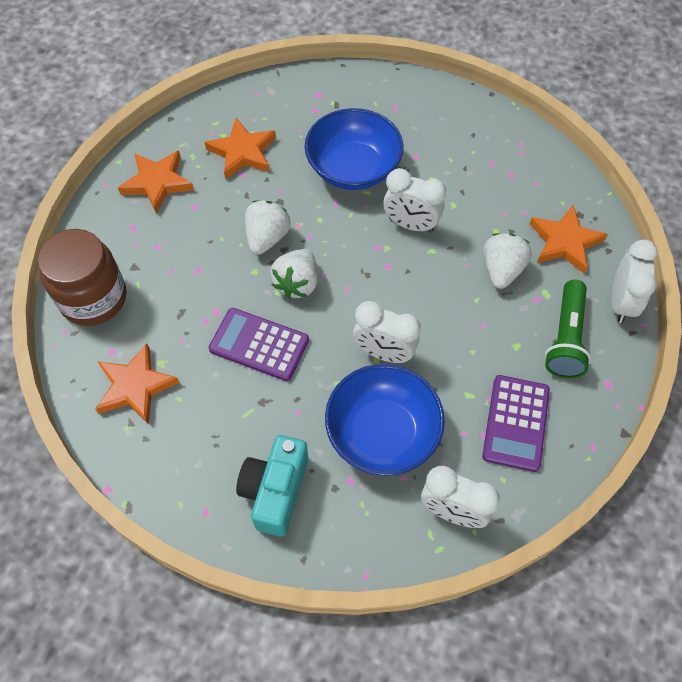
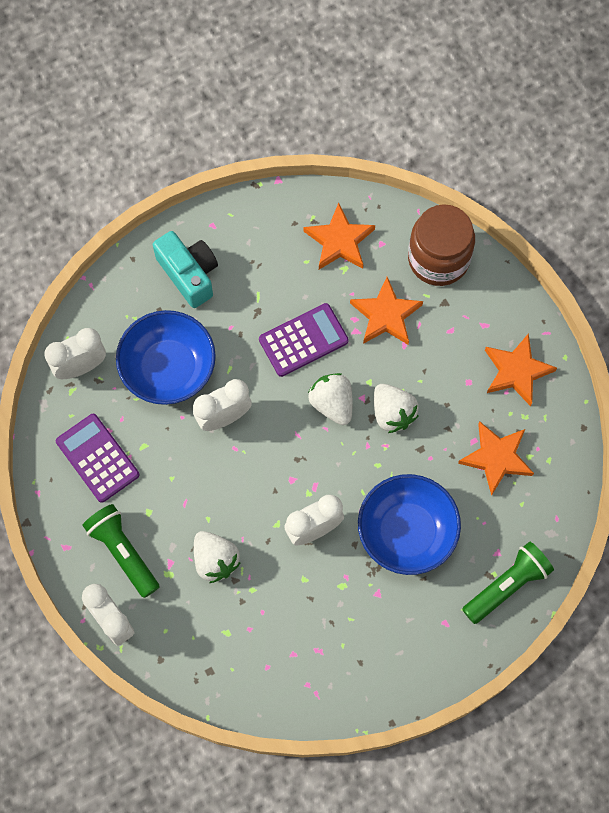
camera: 130 degrees right, 10 degrees up
(333, 91) = (507, 586): none -> green flashlight
(564, 242) = (196, 633): orange star -> orange star (386, 315)

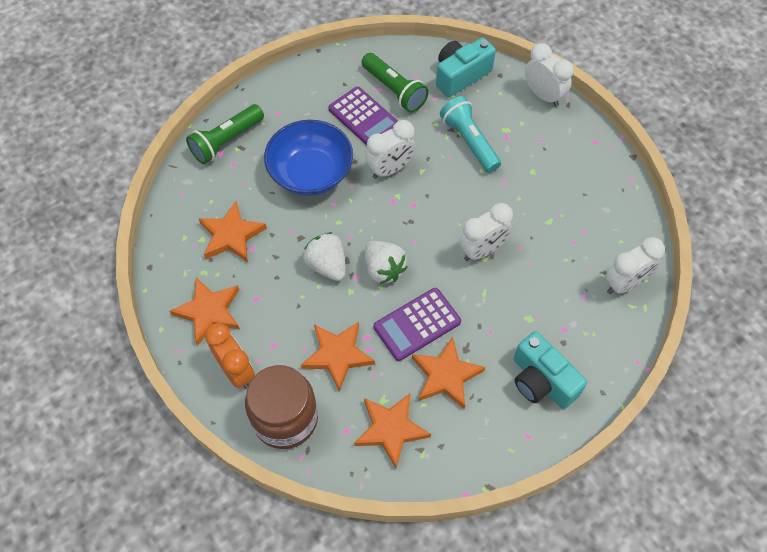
camera: 175 degrees right, 10 degrees down
(97, 458) = (587, 208): purple calculator -> purple calculator (364, 118)
(123, 552) = (546, 141): green flashlight -> green flashlight (394, 90)
(168, 368) = (542, 288): blue bowl -> none
(210, 663) = (460, 75): none -> turquoise camera
(215, 560) = (469, 141): white strawberry -> turquoise flashlight
(281, 286) = (446, 375): none -> orange star
(486, 308) = (236, 371): none -> orange clock

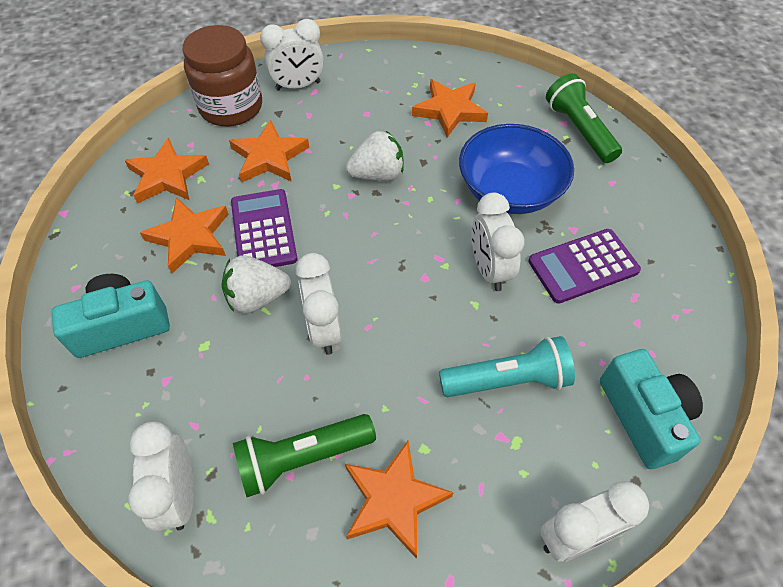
camera: 110 degrees right, 5 degrees down
(209, 312) = (369, 80): orange star -> orange star (394, 500)
(236, 371) = (298, 86): orange clock -> white clock
(383, 269) = (348, 221): white strawberry -> white strawberry (257, 298)
(394, 90) = (628, 315): green flashlight -> green flashlight (302, 458)

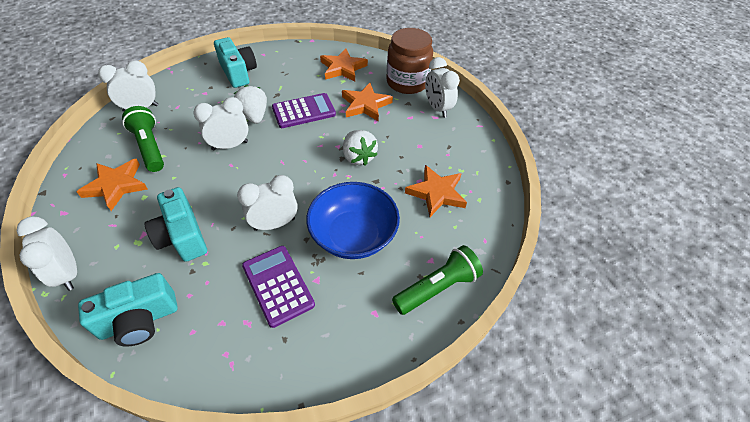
camera: 80 degrees right, 5 degrees down
(190, 237) = (297, 84): orange star -> none
(507, 380) = (182, 236): turquoise flashlight -> turquoise camera

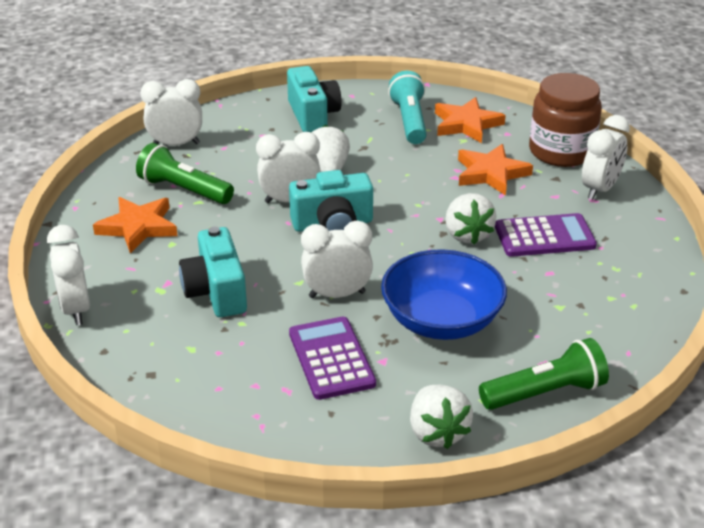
camera: 15 degrees right, 15 degrees down
(139, 320) = (157, 367): turquoise camera -> turquoise camera (332, 224)
(150, 147) = (184, 190): green flashlight -> green flashlight turned 45 degrees counterclockwise
(304, 111) = (399, 172): purple calculator -> purple calculator (544, 236)
(305, 70) = (409, 121): none -> turquoise flashlight
(367, 342) = (437, 432): none -> white strawberry
(436, 193) = (571, 290): orange star -> none
(437, 108) = (599, 189): white clock -> white clock turned 135 degrees counterclockwise

